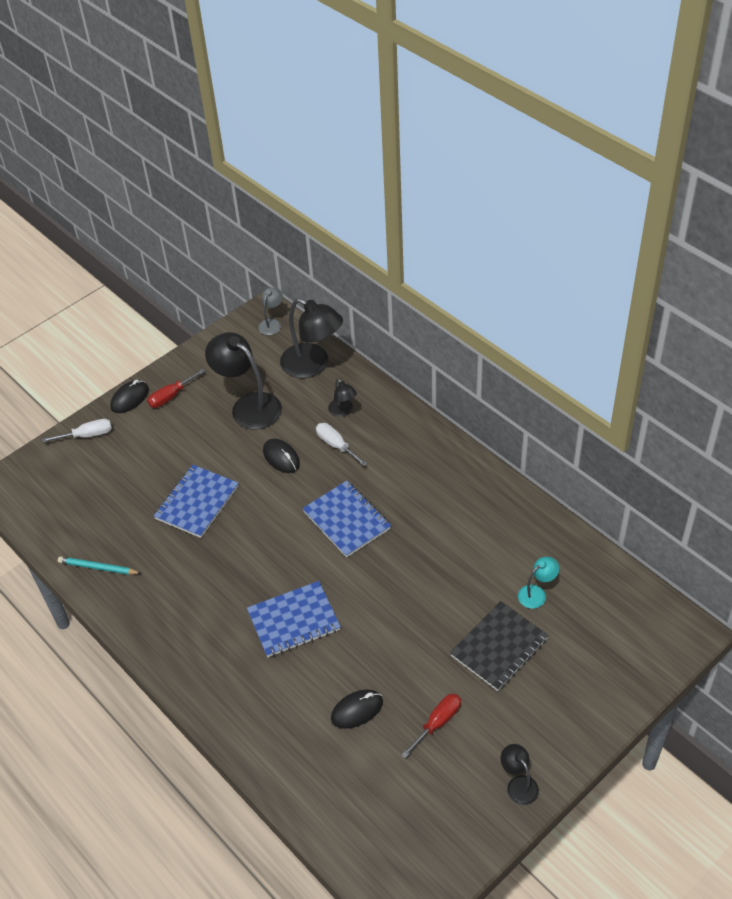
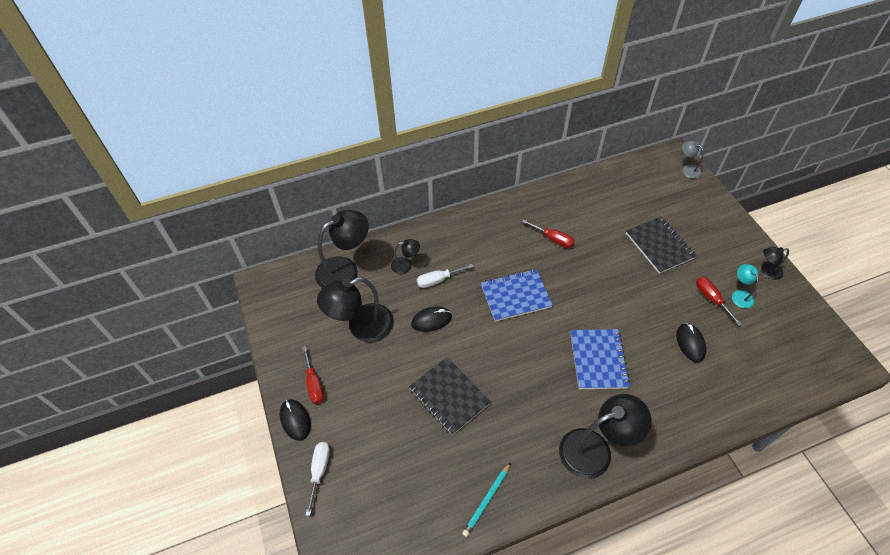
camera: 70 degrees left, 5 degrees up
(182, 644) = (595, 449): none -> black lamp
(197, 502) = (449, 396): blue notebook -> black notebook
(272, 323) = (278, 283): grey lamp -> grey lamp (687, 169)
(450, 532) = (553, 239): none -> red screwdriver
(536, 593) = (622, 212): turquoise lamp -> turquoise lamp (740, 295)

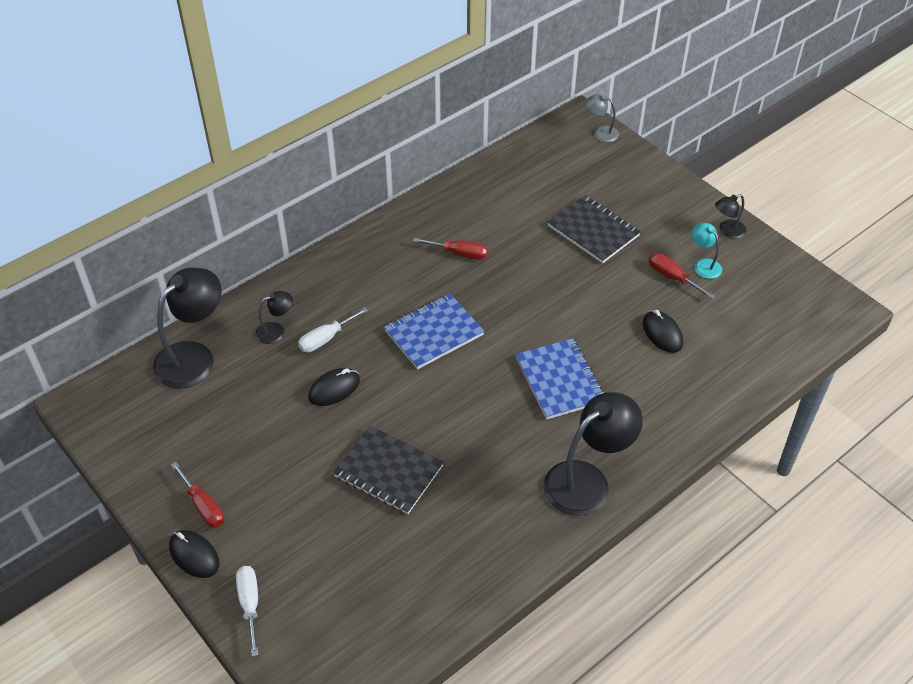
camera: 20 degrees left, 5 degrees down
(361, 327) = (243, 421): black lamp -> none
(487, 500) = (475, 573): turquoise pencil -> none

